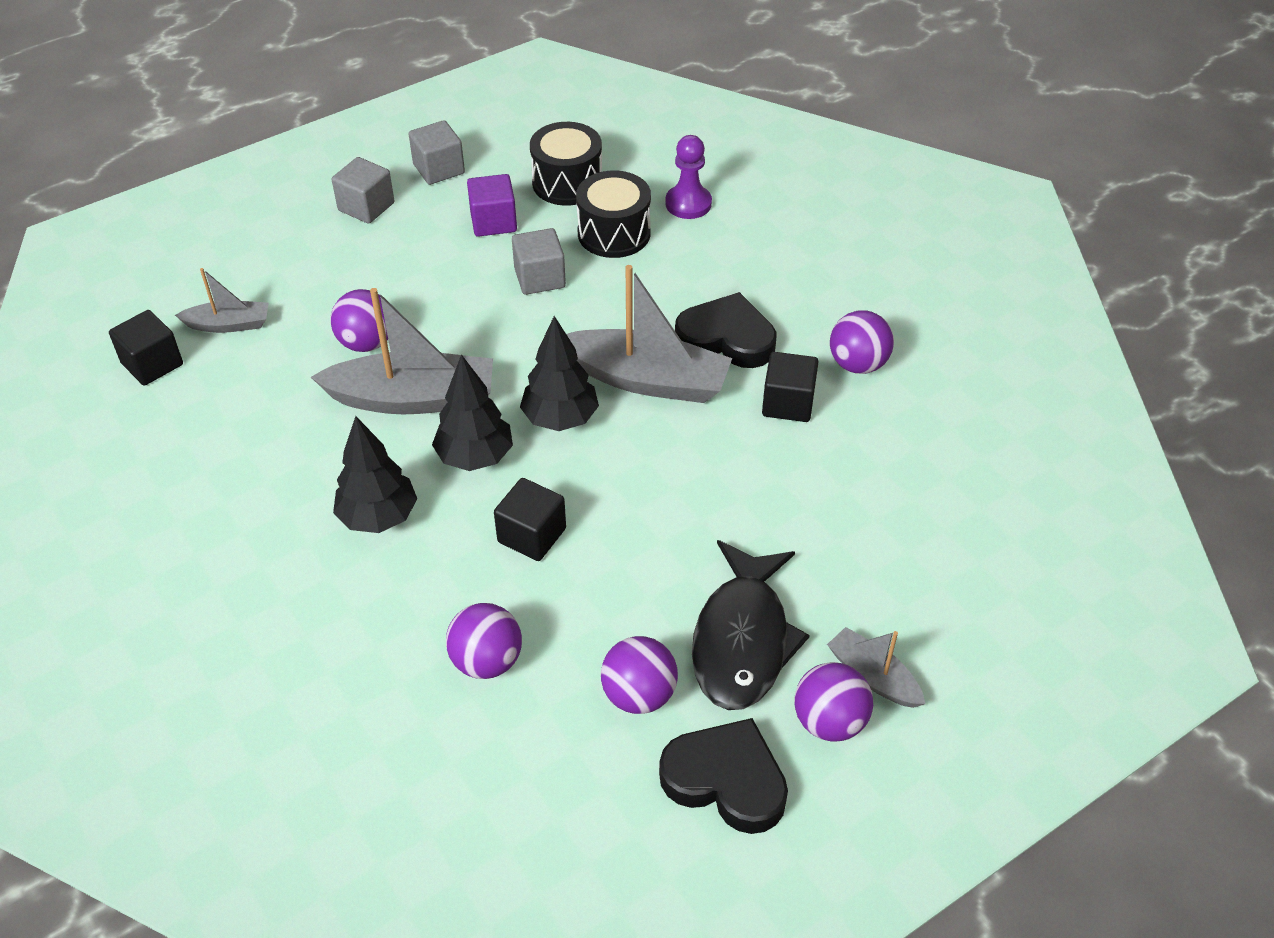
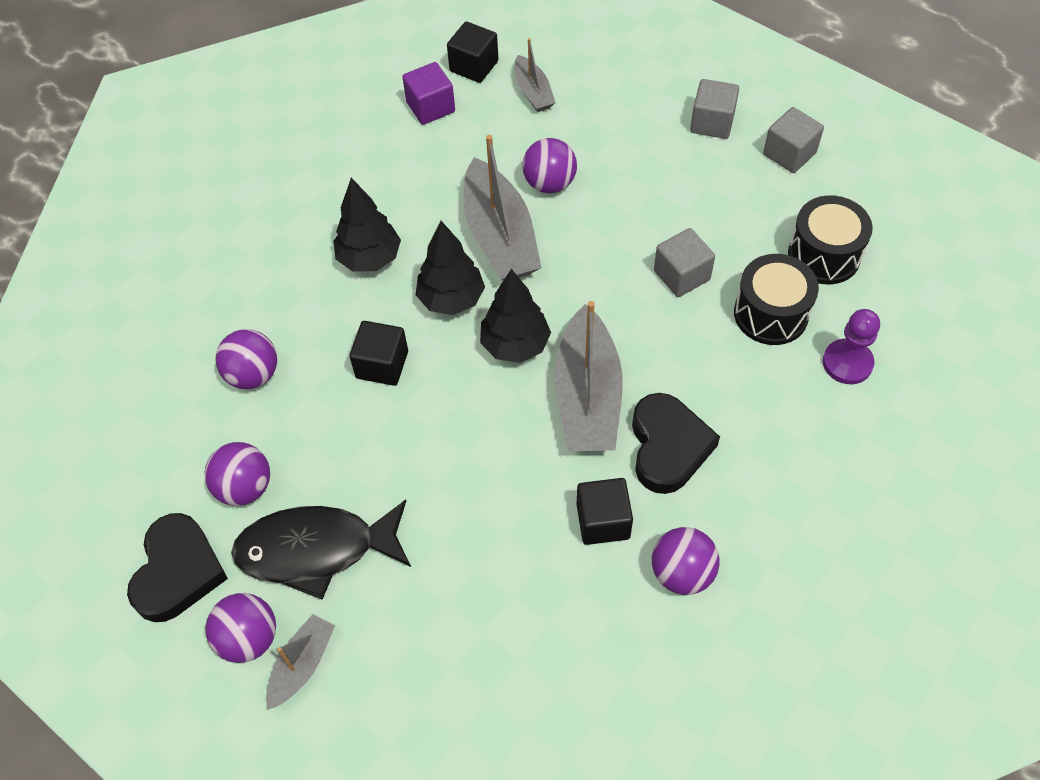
camera: 75 degrees right, 10 degrees up
(493, 222) = (739, 217): purple cube -> purple cube (430, 107)

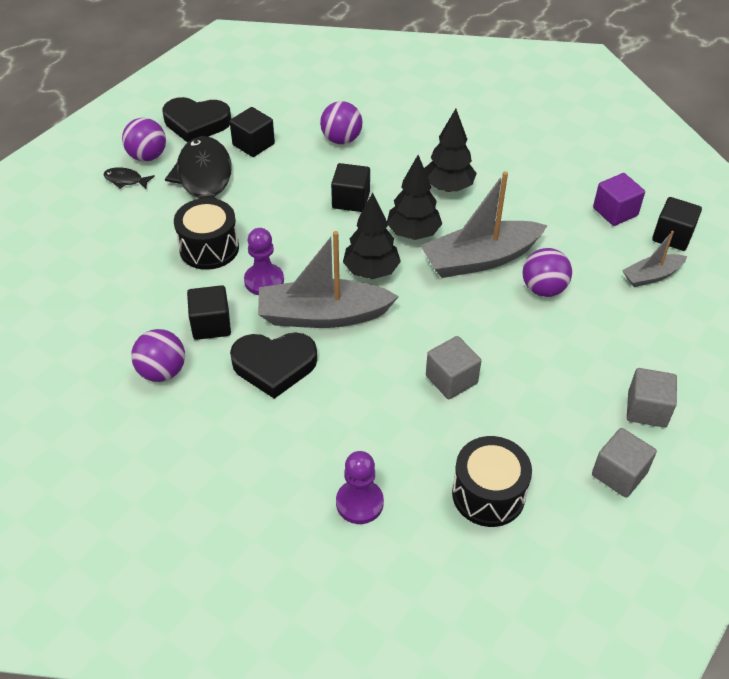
camera: 85 degrees right, 10 degrees down
(245, 487) = (253, 144): purple ball -> black cube
(302, 665) = (125, 180): grey boat -> black fish
(527, 463) = (264, 281): none -> purple pawn
(771, 313) = (413, 445): black drum -> black drum (209, 248)

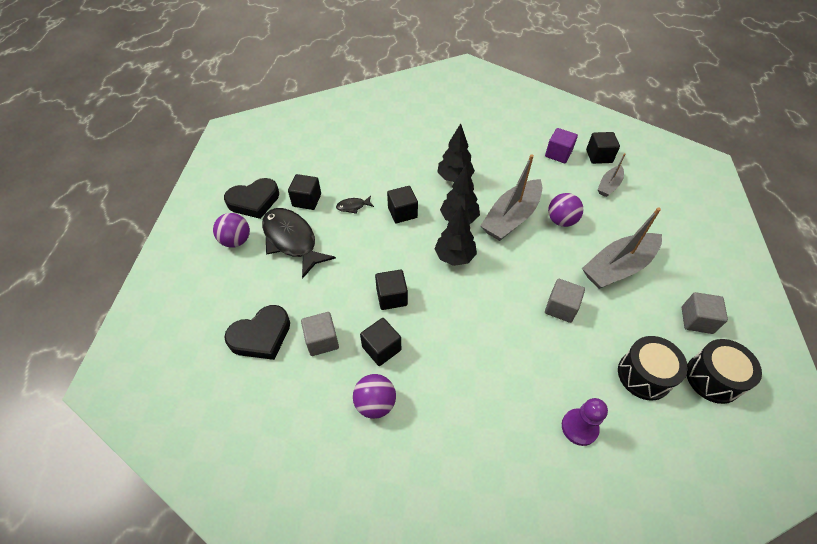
camera: 30 degrees left, 5 degrees up
(125, 180) = (233, 266): black fish -> black fish (353, 206)
(209, 248) = (335, 290): black drum -> black drum (713, 378)
(264, 281) = (392, 297): purple pawn -> black cube
(274, 366) = (447, 357): black heart -> black heart (261, 336)
(323, 315) = (449, 303): grey boat -> grey boat (618, 267)
(341, 139) = (363, 173): purple ball -> none
(647, 409) = (675, 271): grey cube -> grey cube (322, 340)

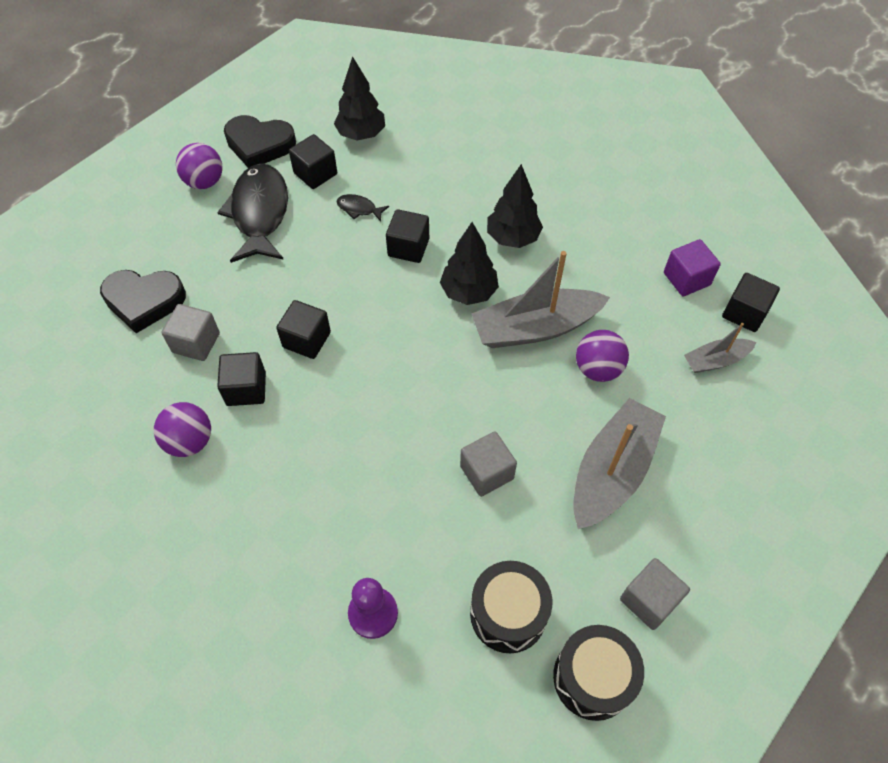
camera: 35 degrees right, 5 degrees up
(454, 257) = (419, 335): black tree -> black tree (361, 135)
(618, 267) = (612, 471): grey boat -> grey boat turned 120 degrees clockwise

